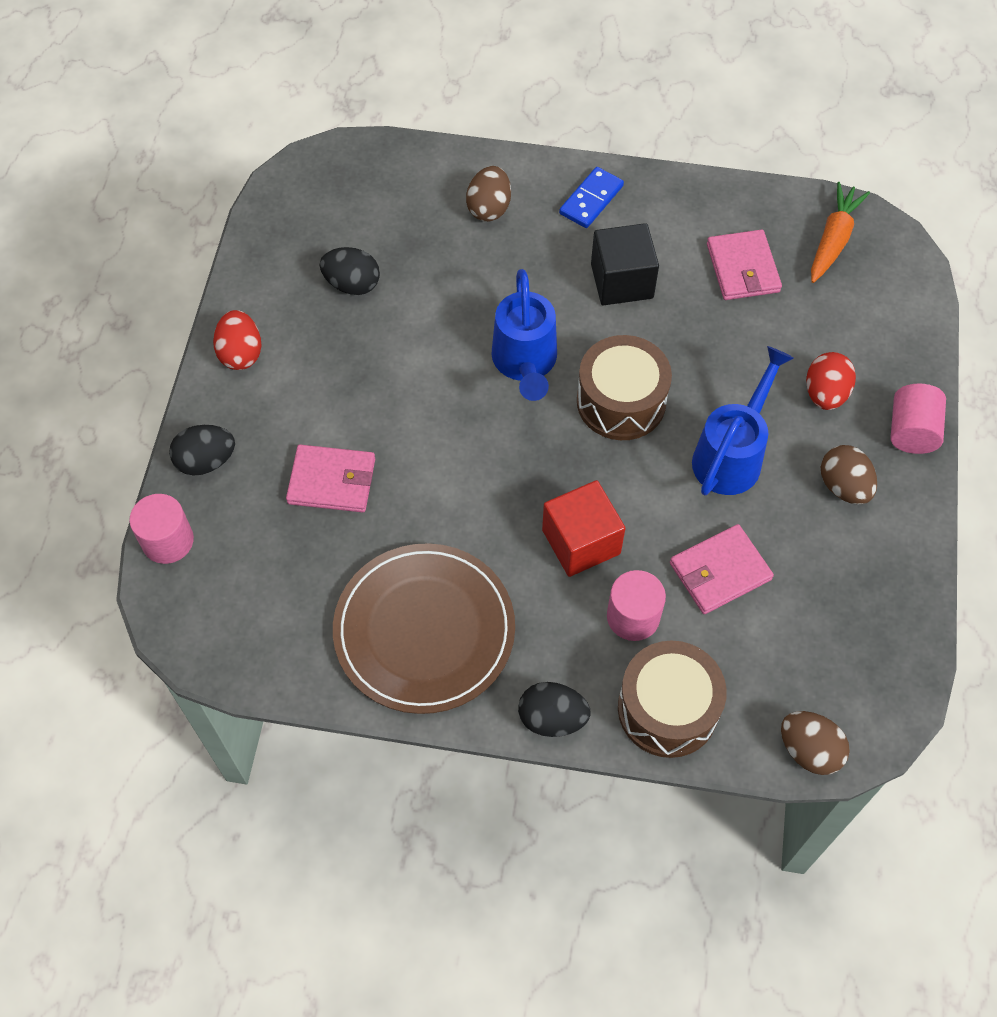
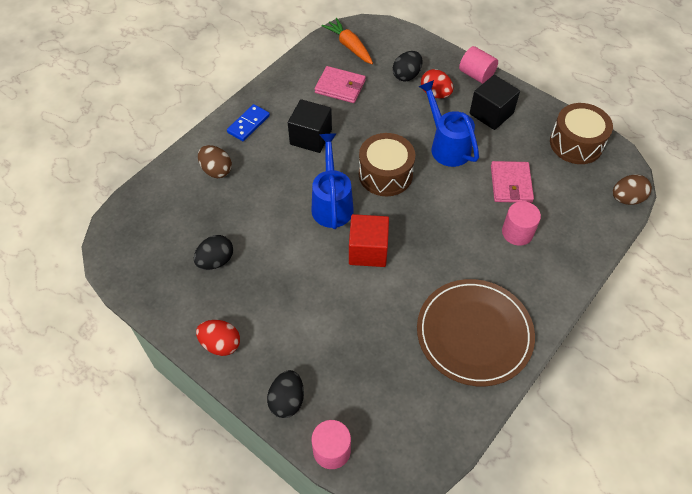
camera: 60 degrees left, 5 degrees down
(332, 481) = (347, 335): pink wallet -> none
(525, 363) = (332, 204): blue watering can -> blue watering can turned 120 degrees counterclockwise
(552, 718) = (559, 297): black egg -> black egg (406, 75)
(581, 542) = (460, 233): red cube -> red cube (368, 250)
(591, 200) = (248, 124): blue domino -> blue domino turned 60 degrees clockwise
(667, 709) = (577, 244): brown drum -> brown drum (576, 143)
(843, 486) = (491, 113): brown egg -> black cube

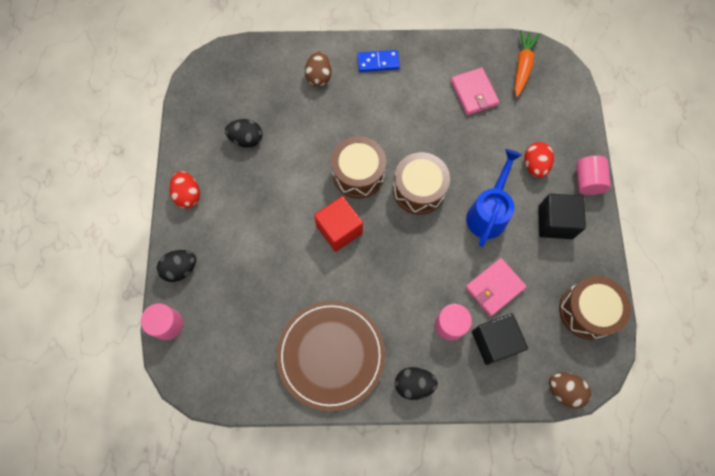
camera: 50 degrees right, 15 degrees up
(311, 137) = (405, 112): black cube -> black cube (494, 342)
(332, 204) = (358, 174): blue watering can -> brown drum
(406, 75) = (533, 130): black egg -> black egg (413, 384)

